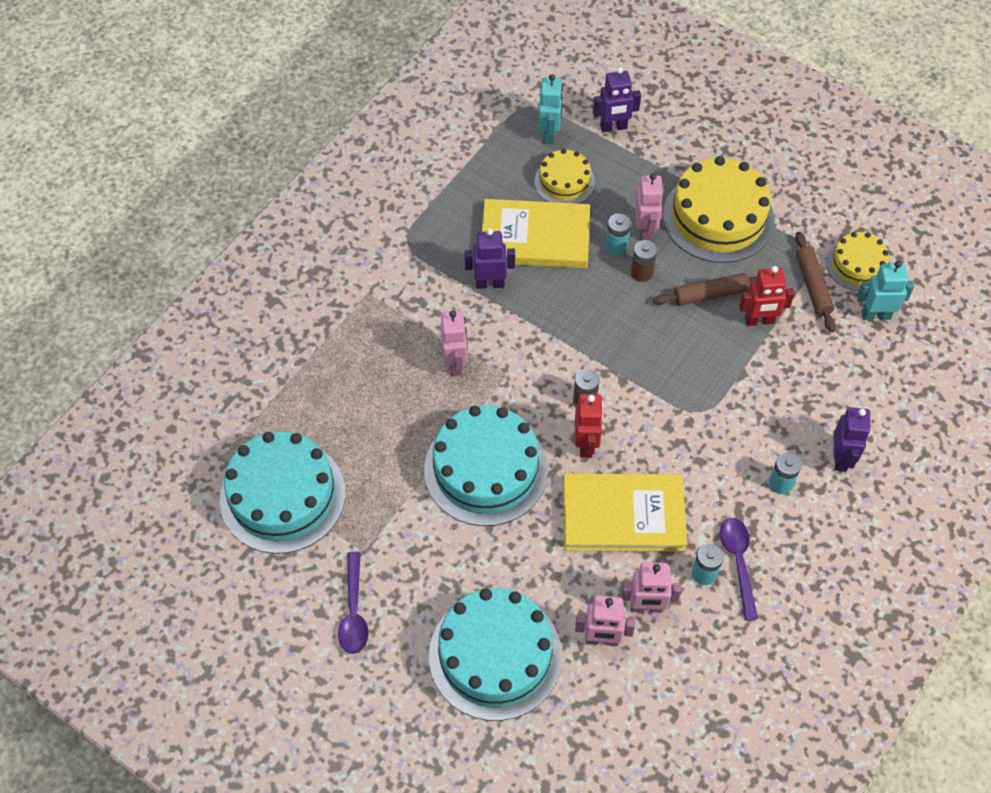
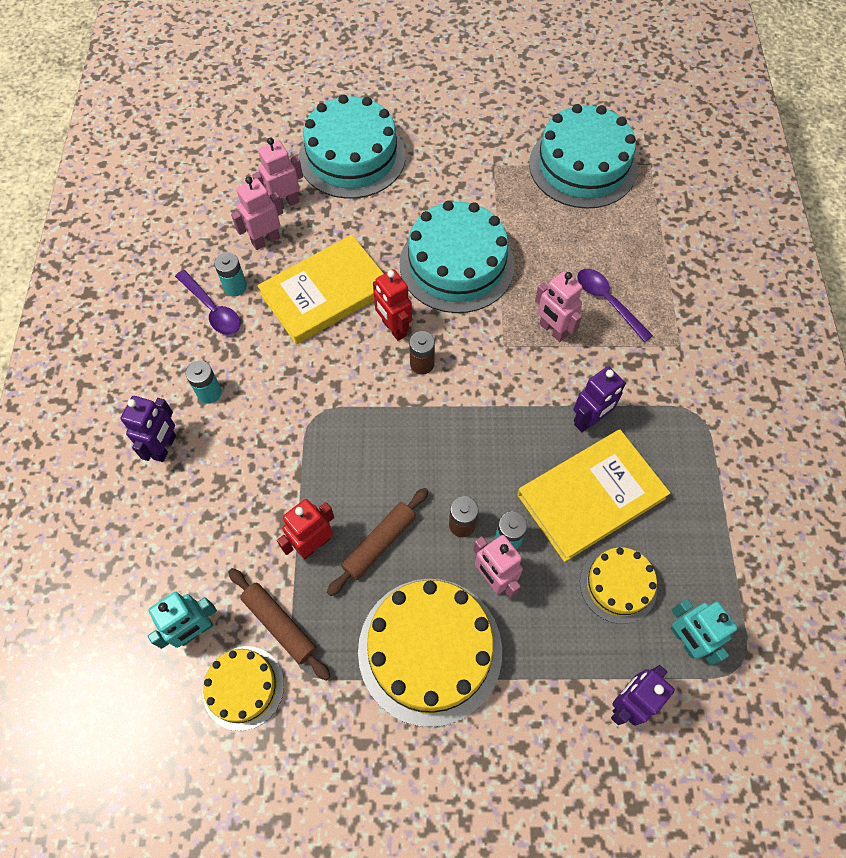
camera: 145 degrees right, 5 degrees up
(354, 612) = (466, 130): purple spoon -> purple spoon (607, 301)
(841, 458) = (165, 447): purple robot -> purple robot turned 135 degrees counterclockwise

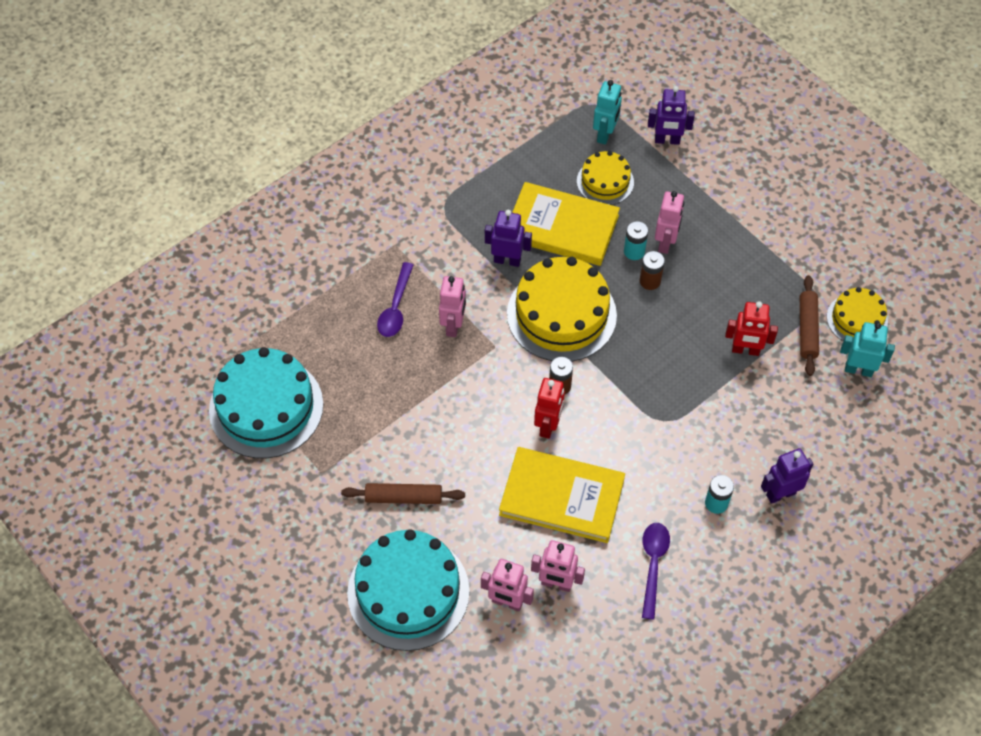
camera: 130 degrees left, 5 degrees down
(235, 287) = (618, 567): turquoise battery -> none
(379, 543) = (707, 315): brown rolling pin -> brown rolling pin (403, 497)
(430, 650) = (738, 245): yellow cake -> yellow cake (561, 314)
(456, 264) = (451, 426): turquoise cake -> none

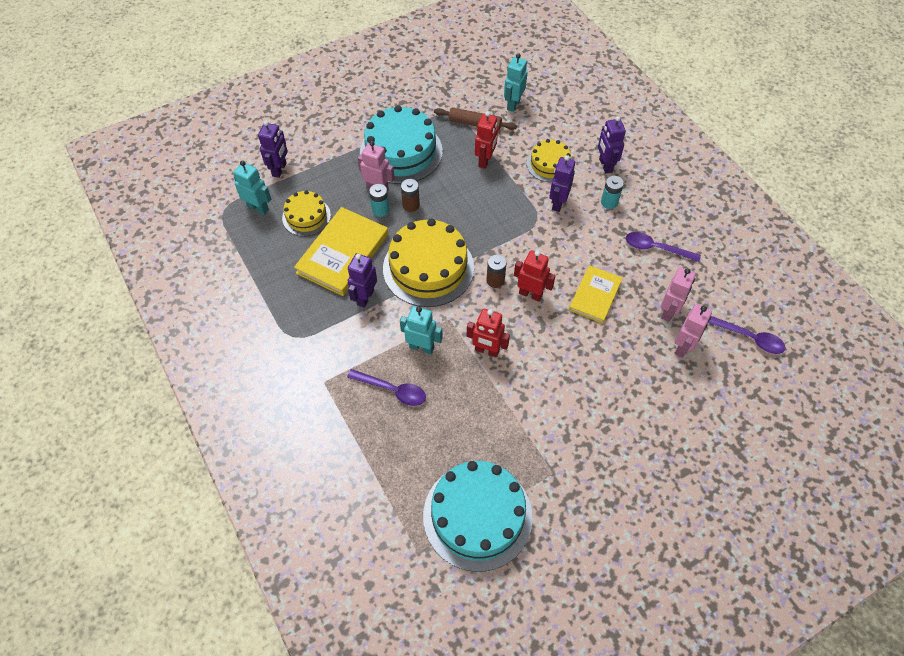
camera: 80 degrees left, 0 degrees up
(403, 497) = (584, 409): brown rolling pin -> none
(408, 592) = (671, 417): turquoise cake -> turquoise cake (401, 152)
(453, 325) = (421, 347): pink robot -> turquoise robot
(461, 390) = (486, 350): none -> red robot
(536, 682) = (749, 338): none -> purple spoon
(562, 497) = (595, 295): yellow book -> yellow book, size x0.62
(697, 442) = (557, 203): none -> purple robot
(857, 319) = (472, 96): yellow cake -> yellow cake (549, 164)

